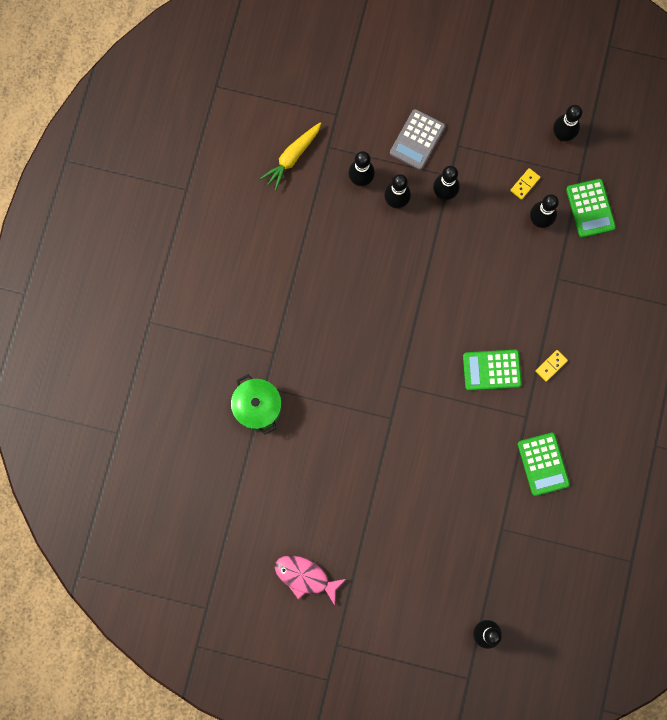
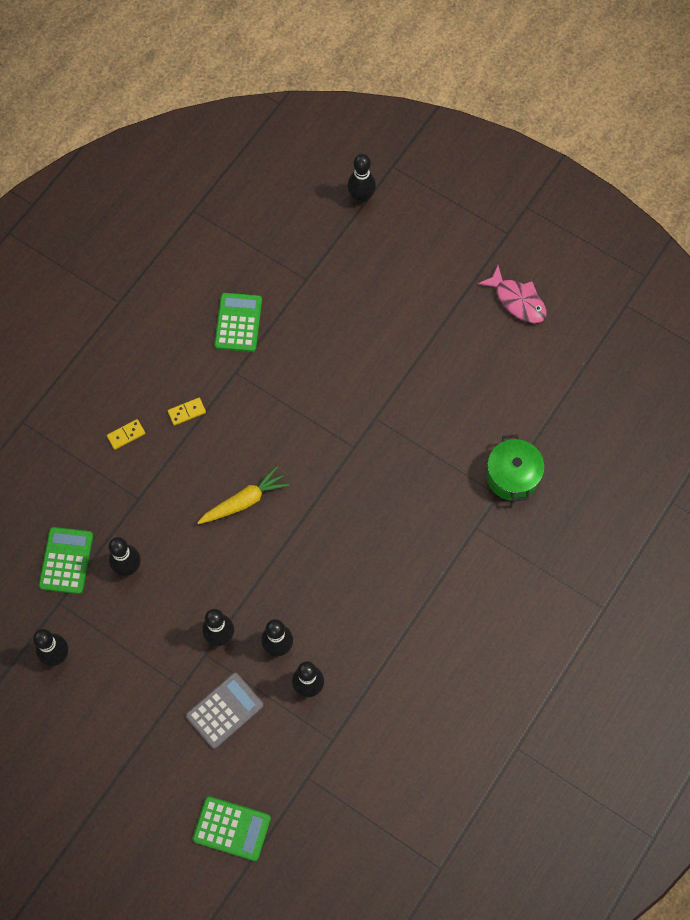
camera: 160 degrees left, 10 degrees down
(292, 157) = (378, 742): yellow carrot -> yellow carrot (244, 501)
(491, 370) = (250, 429): green calculator -> green calculator (231, 828)
(525, 184) = (125, 613): yellow domino -> yellow domino (126, 435)

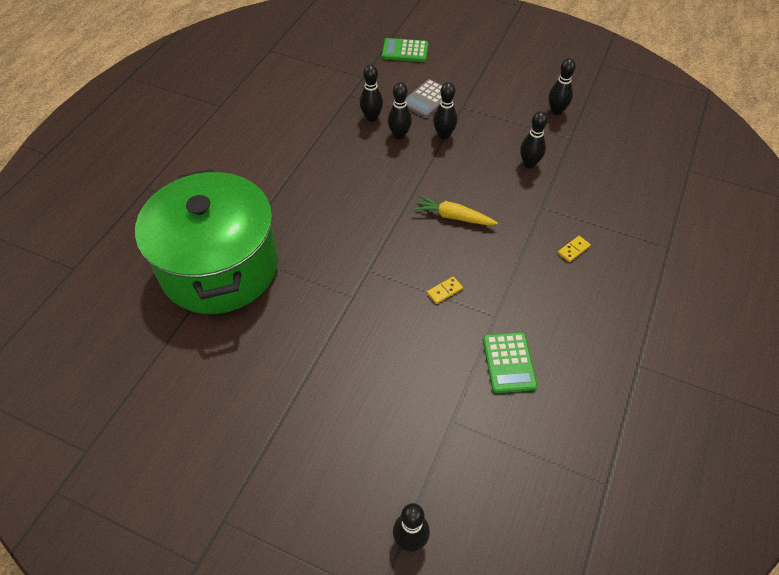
camera: 170 degrees right, 15 degrees down
(66, 560) = (578, 161): green calculator -> none
(187, 412) = (527, 275): yellow domino -> yellow domino (444, 291)
(244, 501) = (453, 217): yellow carrot -> yellow carrot turned 60 degrees clockwise
(512, 476) = (219, 267): green pot -> green pot, size x2.43
(517, 300) = (211, 435): pink fish -> none

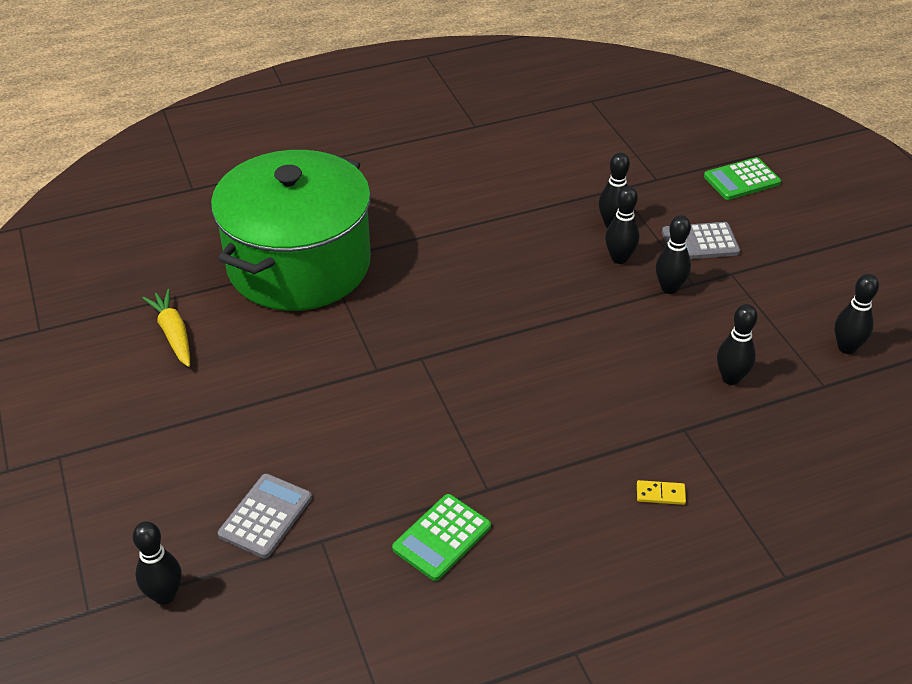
camera: 45 degrees right, 10 degrees down
(404, 437) = (265, 516): none -> grey calculator
(405, 51) = (741, 180): green calculator -> green calculator turned 75 degrees counterclockwise
(444, 291) = (467, 429): yellow domino -> none
(453, 217) = (570, 370): yellow carrot -> yellow carrot (173, 334)

